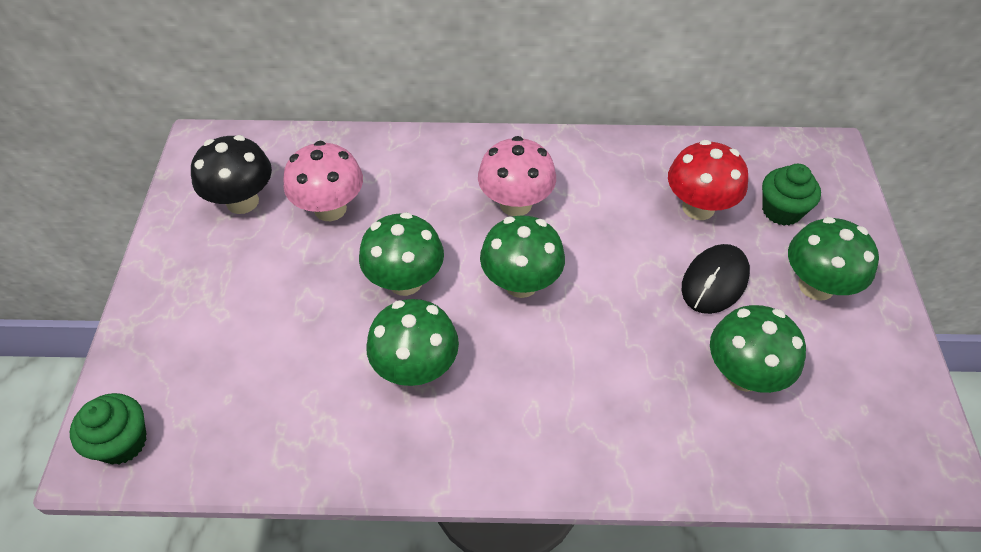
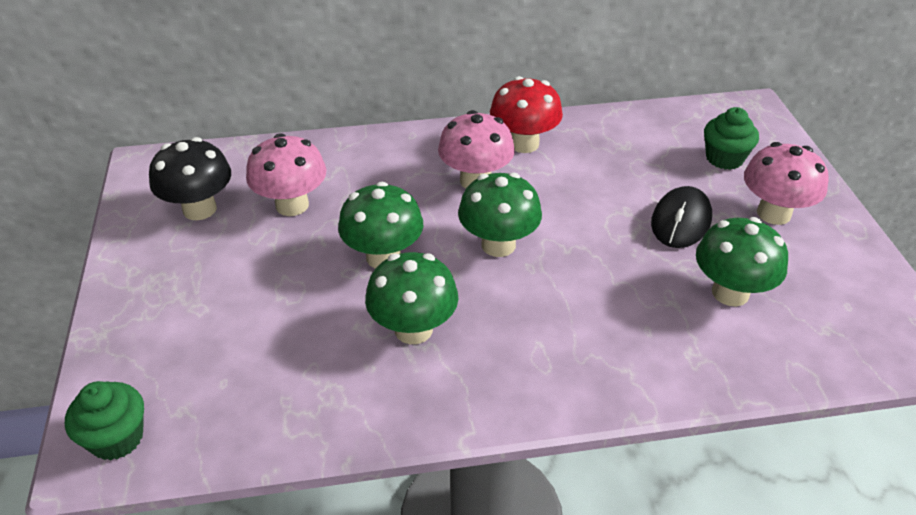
camera: 10 degrees left, 10 degrees down
(698, 207) = (648, 164): red mushroom -> red mushroom (524, 144)
(816, 286) = (773, 213): green mushroom -> pink mushroom

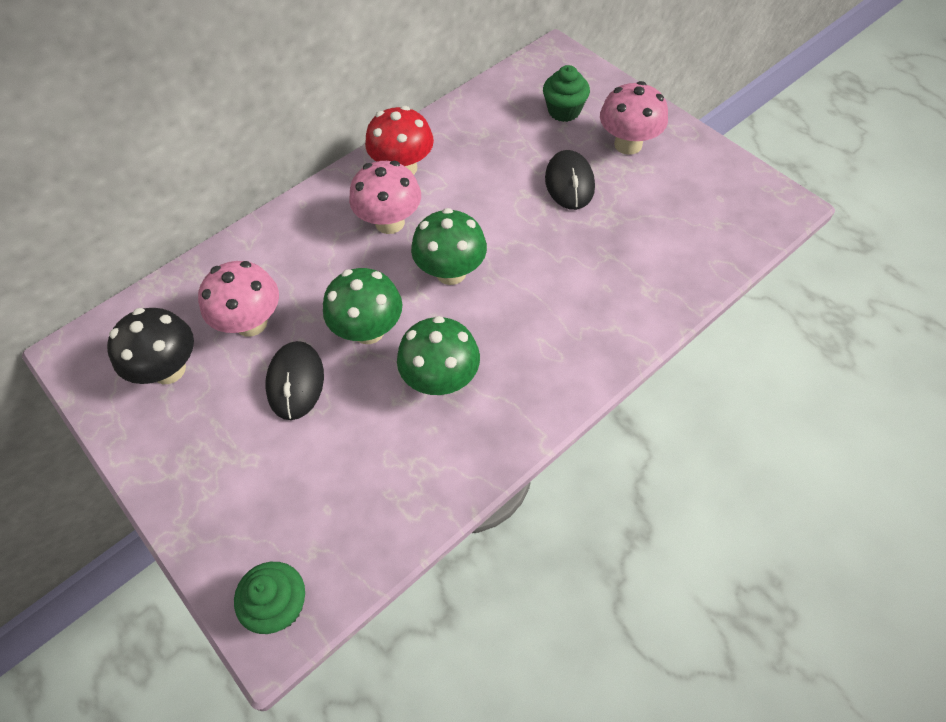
camera: 30 degrees left, 15 degrees up
(287, 267) = (295, 382): none -> black mouse
(730, 292) = (641, 227): green mushroom -> none

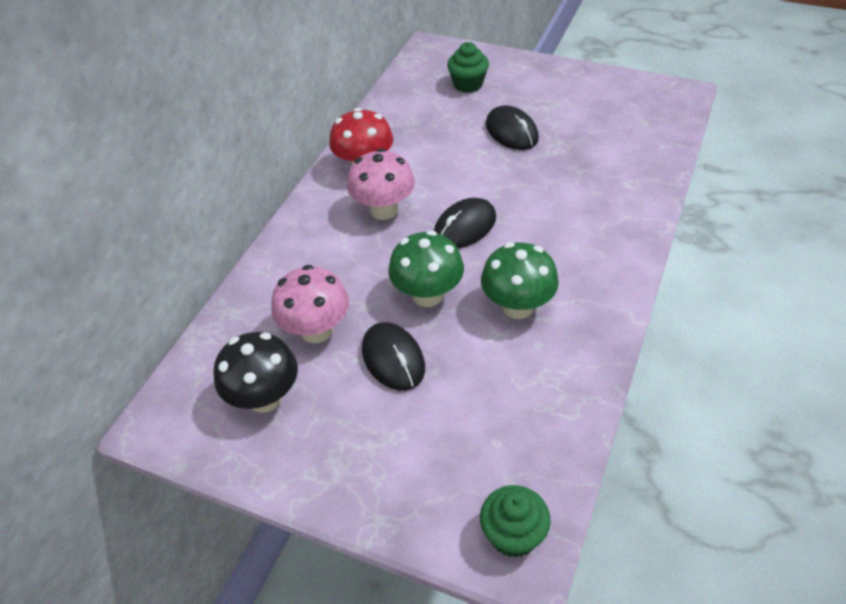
camera: 25 degrees left, 10 degrees down
(451, 272) = (465, 227): green mushroom -> black mouse
(628, 144) = (536, 91): pink mushroom -> none

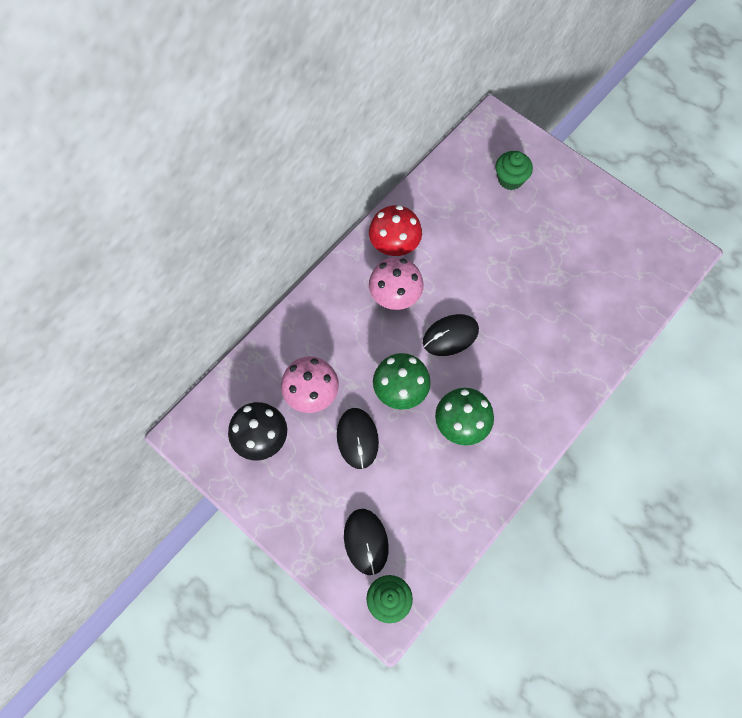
camera: 15 degrees right, 20 degrees up
(511, 132) = (525, 248): black mouse -> black mouse (366, 541)

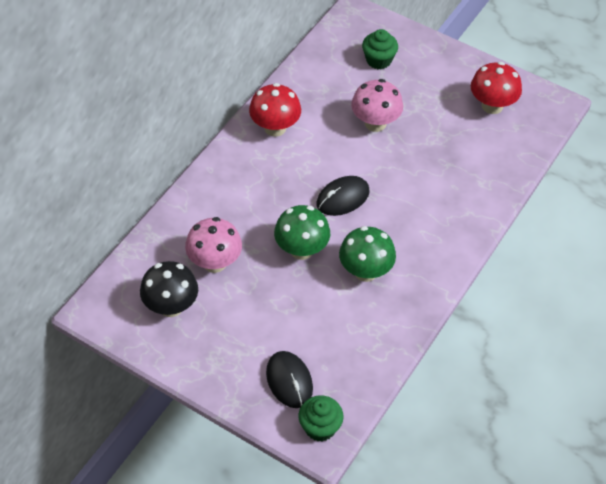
camera: 10 degrees left, 15 degrees down
(357, 438) = (266, 295): black mouse -> none
(395, 297) = (283, 171): pink mushroom -> pink mushroom (375, 123)
(619, 246) = (492, 106): none -> red mushroom

